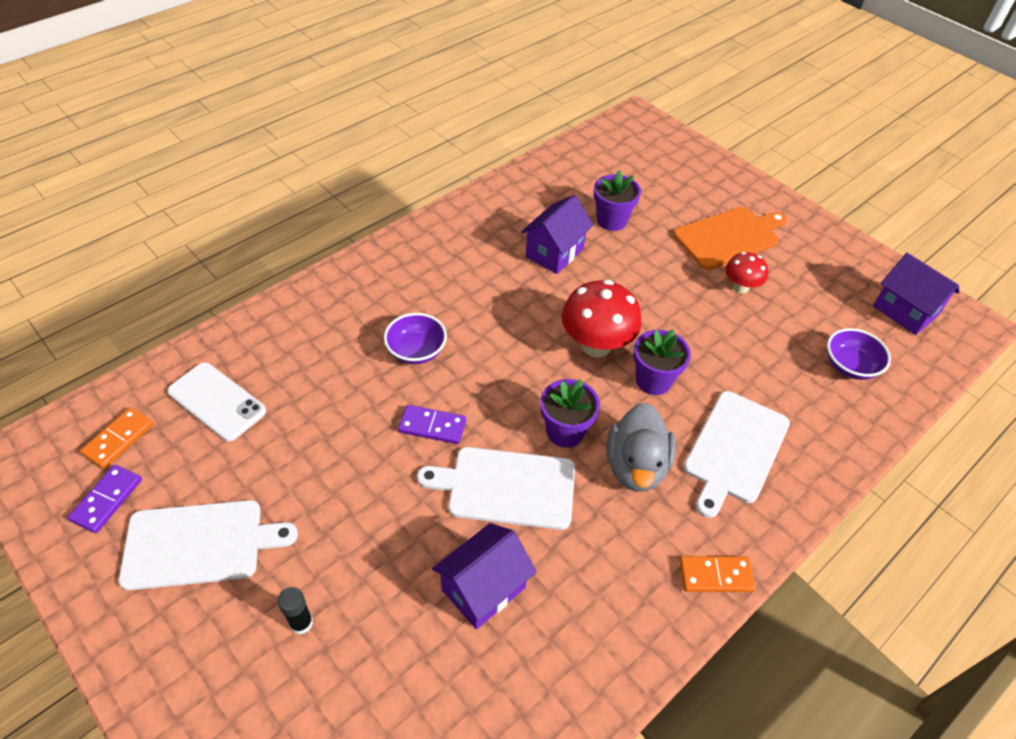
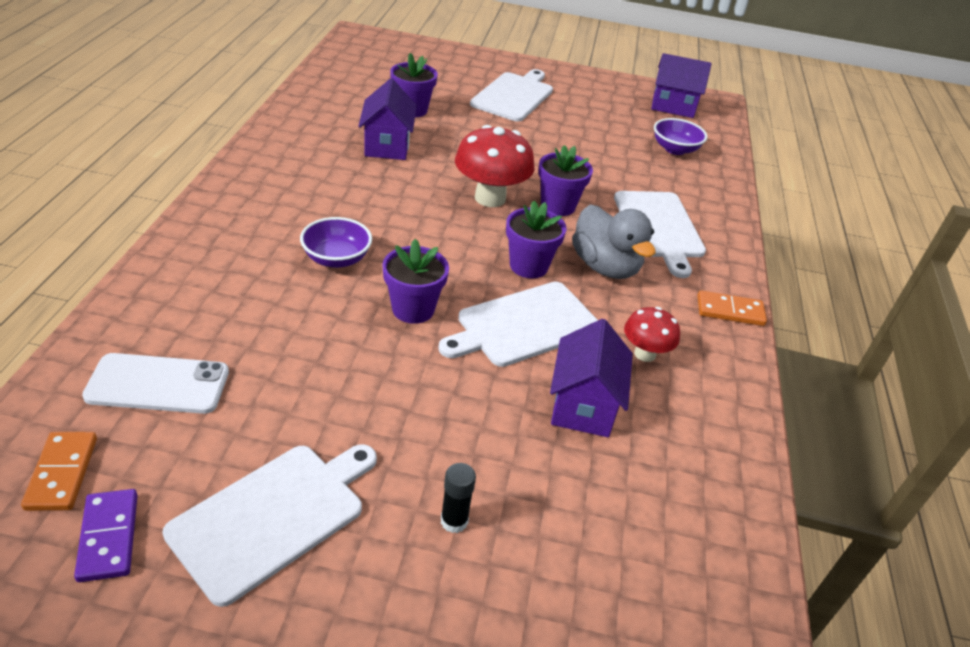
camera: 40 degrees left, 10 degrees down
(432, 426) = (413, 309): purple domino -> purple flower pot
(715, 576) = (730, 311): orange domino -> orange domino turned 45 degrees clockwise
(729, 237) = (513, 96): orange cutting board -> white cutting board
(740, 287) = (555, 125): red mushroom -> red mushroom (645, 354)

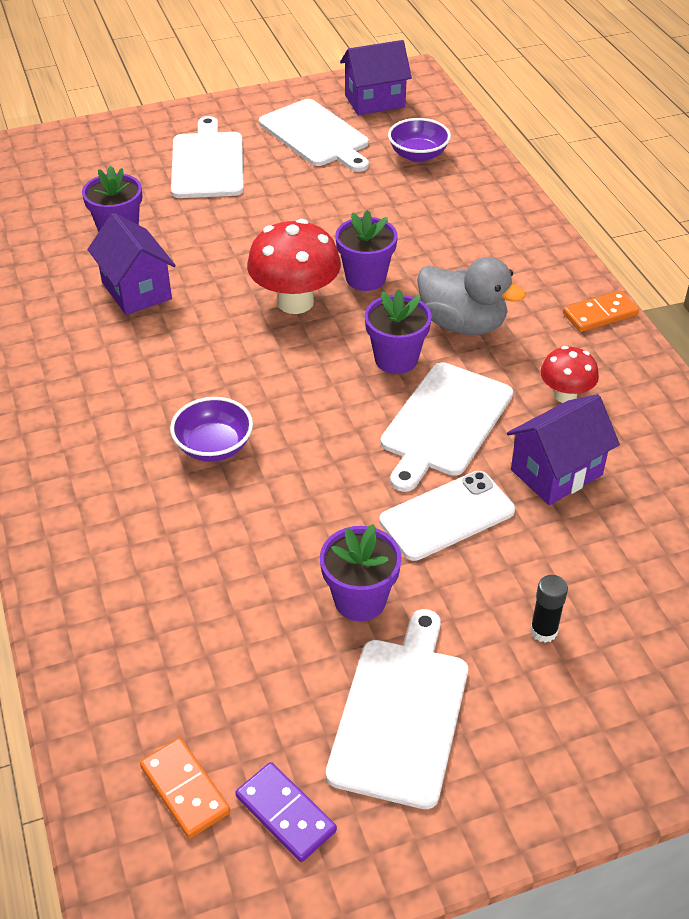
camera: 25 degrees left, 5 degrees up
(158, 384) = (180, 663): white phone -> white phone (447, 516)
(413, 309) = (335, 460): purple flower pot -> purple flower pot (360, 600)
(583, 405) = (556, 472): purple house -> purple house turned 75 degrees clockwise
(659, 227) = (475, 255): white cutting board -> white cutting board (316, 135)

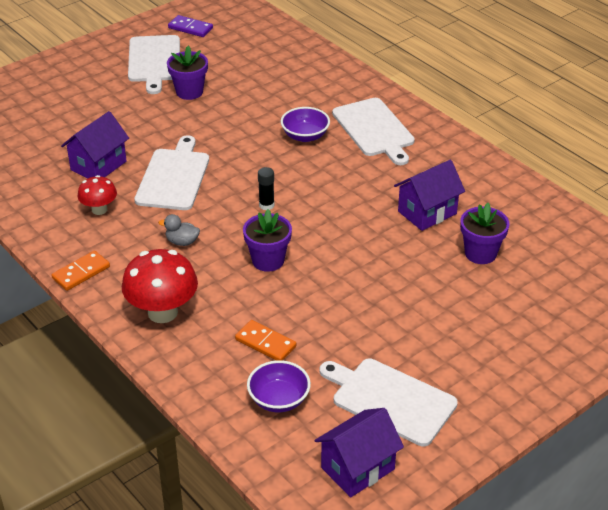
camera: 160 degrees right, 5 degrees down
(136, 290) = (427, 212): purple house -> purple house turned 75 degrees counterclockwise
(184, 790) = (234, 26): orange domino -> orange domino (265, 343)
(207, 163) = (467, 339): white cutting board -> white cutting board (374, 129)
(295, 302) = (309, 230): red mushroom -> red mushroom (162, 312)
(396, 359) = (219, 207): purple flower pot -> none
(447, 516) = (157, 133): white phone -> none
(462, 324) = (182, 242): grey duck -> grey duck, size x0.50
(543, 631) = (94, 99): black glue stick -> black glue stick (266, 205)

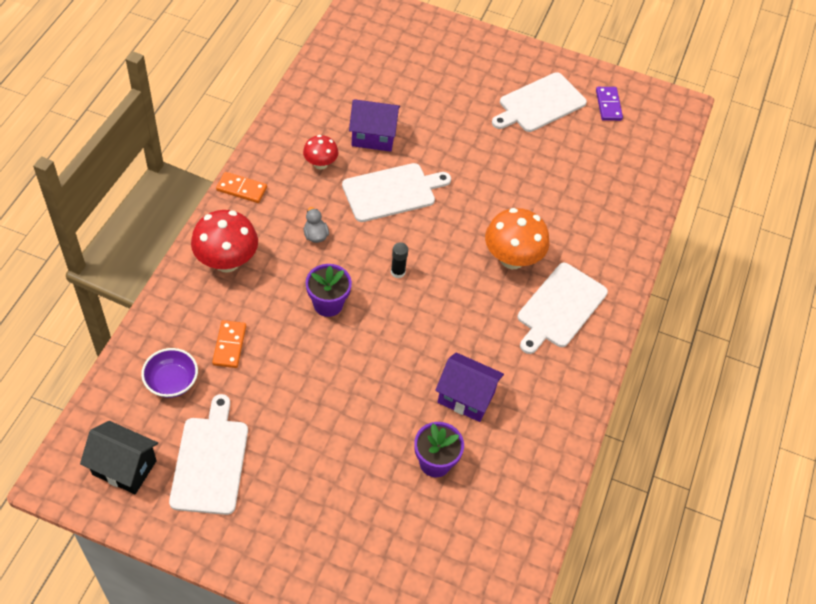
camera: 55 degrees right, 15 degrees up
(189, 92) = (514, 148): purple flower pot -> none
(305, 136) = (512, 259): purple bowl -> orange mushroom
(357, 468) = (124, 467): purple house -> black house

